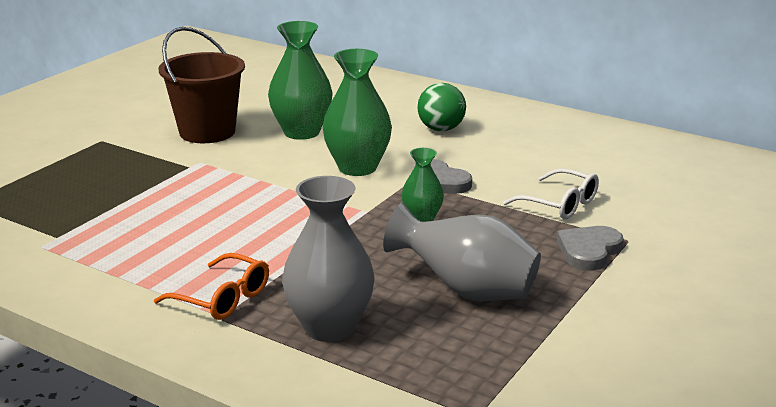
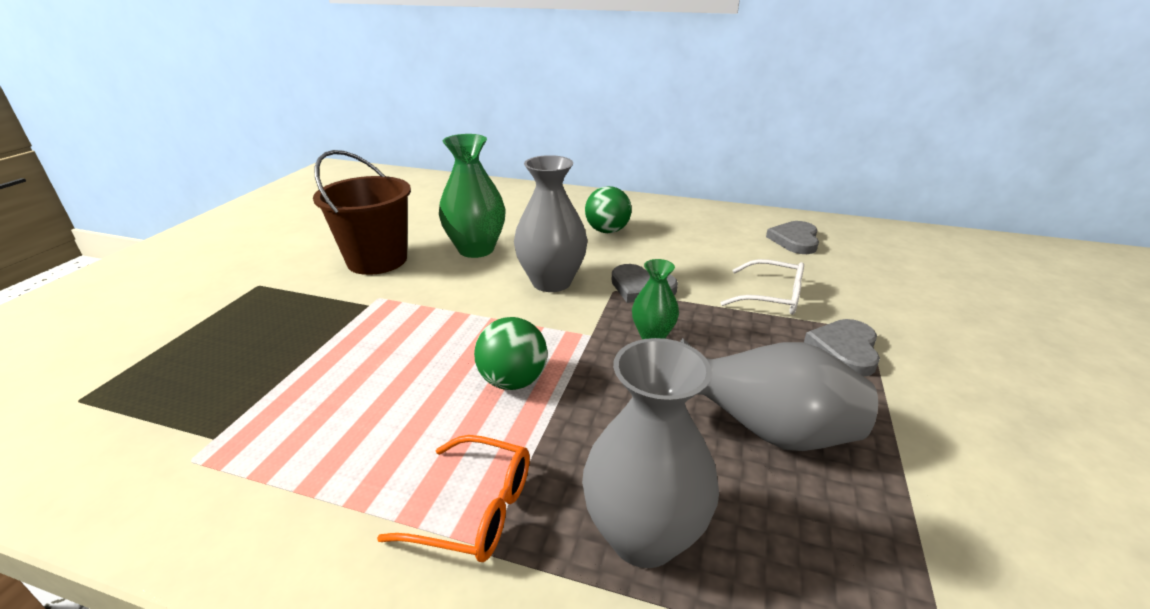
camera: 15 degrees left, 5 degrees up
(285, 233) = (513, 381): none -> green ball
(357, 167) = (551, 282): green vase -> grey vase
(634, 159) = (795, 240): none -> grey heart

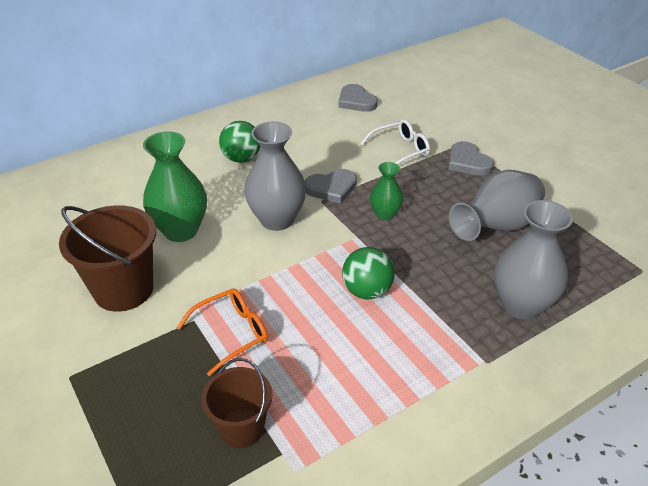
camera: 50 degrees left, 10 degrees up
(240, 395) = (241, 428): none -> brown bucket
(475, 510) = (457, 354): orange glasses -> orange glasses (231, 333)

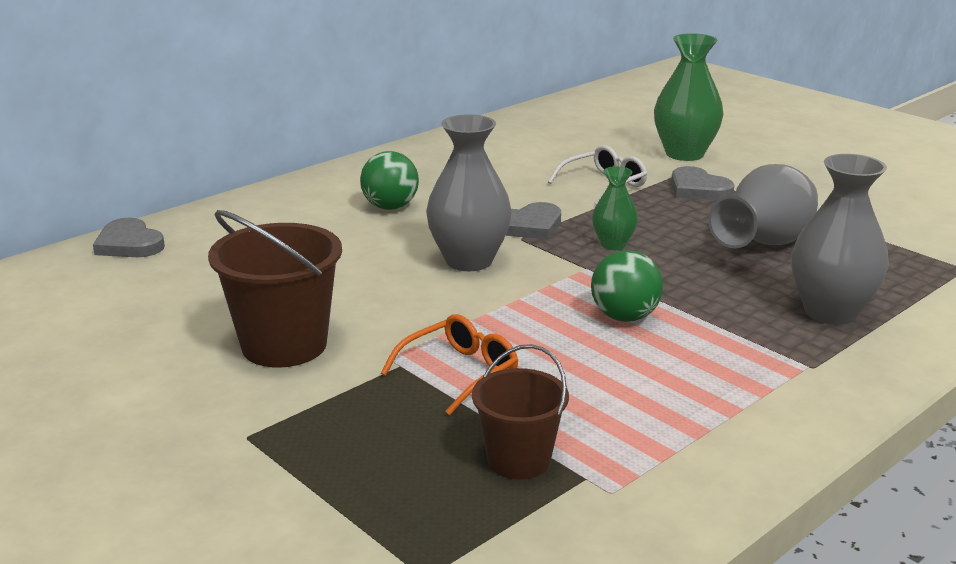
camera: 10 degrees left, 15 degrees down
(181, 230) = (338, 282): green vase -> green vase (684, 154)
(356, 101) = (522, 143): grey heart -> grey heart (129, 244)

